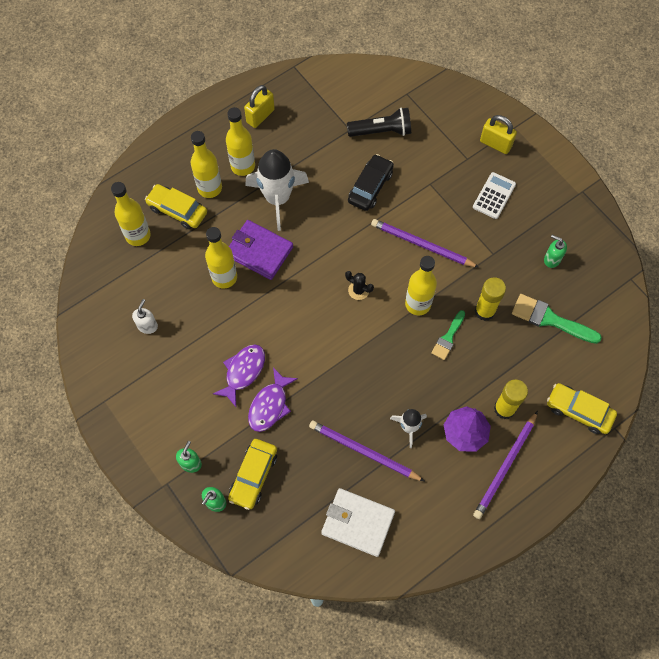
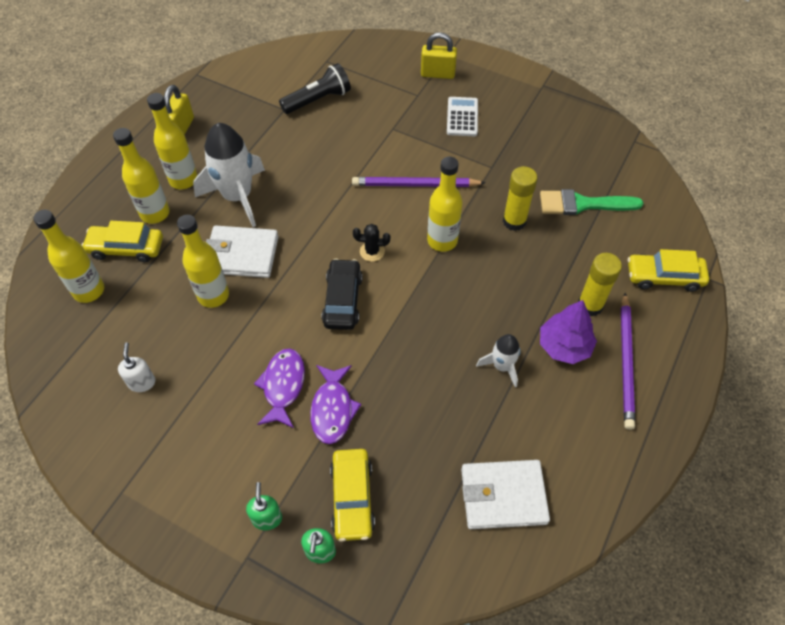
camera: 25 degrees left, 10 degrees down
(259, 251) = (242, 254): purple wallet -> white wallet
(364, 452) = (467, 413): purple pencil -> none
(370, 187) = (333, 152): black car -> black car (342, 300)
(448, 338) = (492, 260): green brush -> none
(551, 259) = (551, 151): green soap dispenser -> none

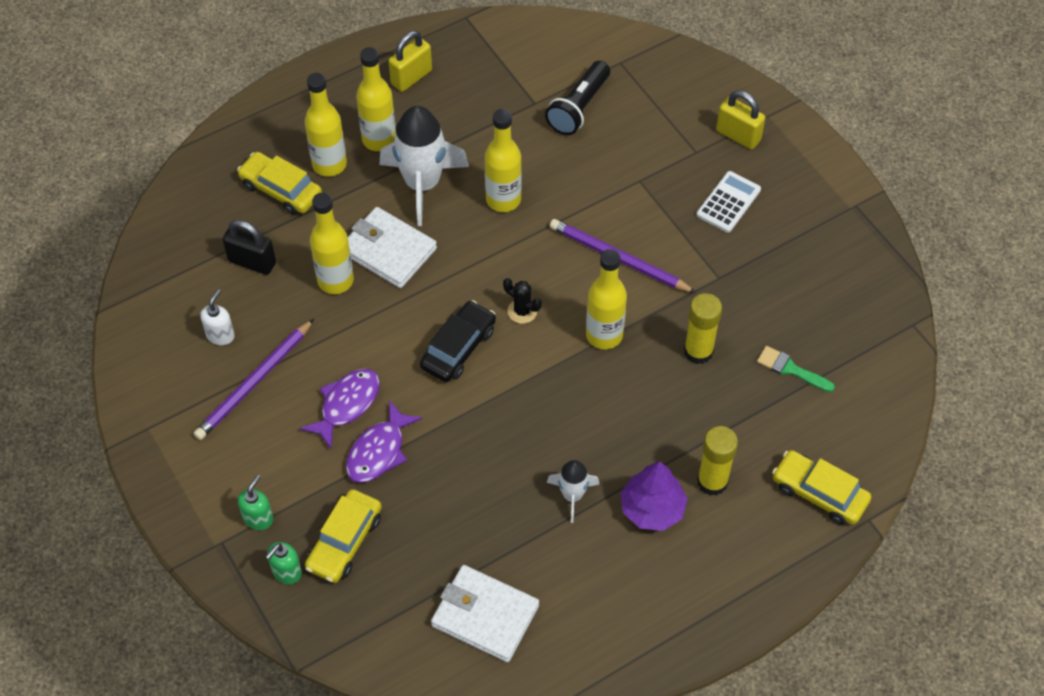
camera: 30 degrees right, 0 degrees up
(89, 291) = (222, 218): yellow bottle -> yellow bottle (503, 199)
(135, 313) = (252, 262): none -> black padlock
(318, 100) = (579, 108): black flashlight -> black flashlight turned 120 degrees clockwise
(582, 204) = (790, 369): green brush -> green brush, size x0.62
(626, 362) = (705, 558): purple pencil -> purple pencil (255, 382)

